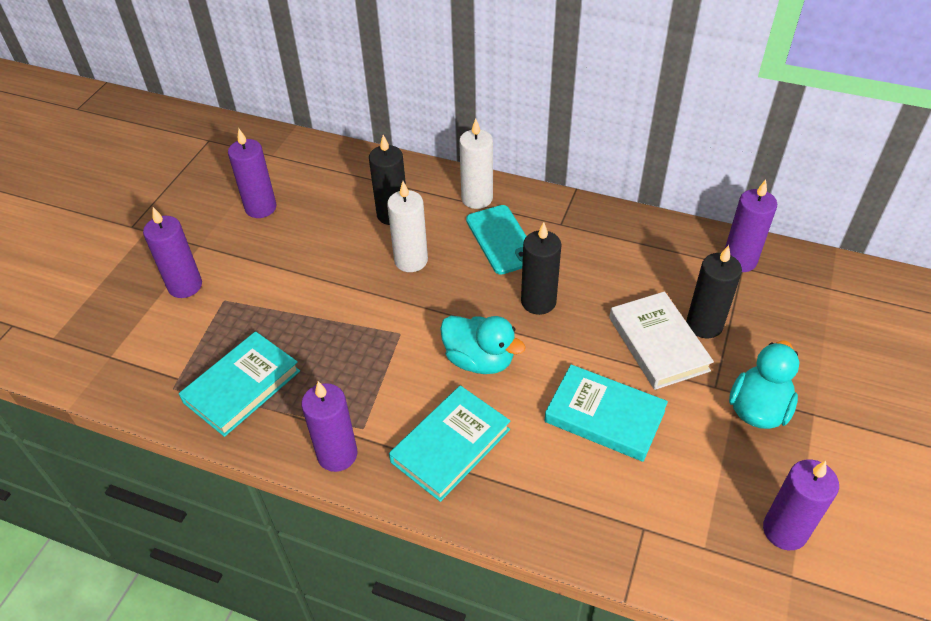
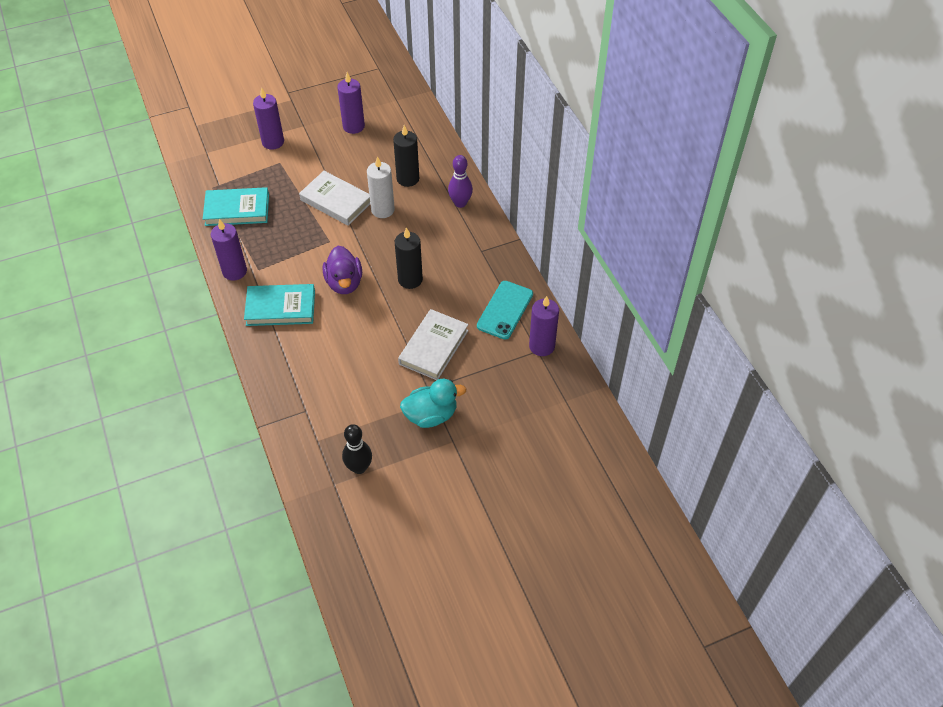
camera: 45 degrees right, 5 degrees up
(348, 289) = (336, 201): none -> white book
(477, 198) = (460, 203): white candle -> purple bowling pin
(479, 360) = (344, 283): turquoise duck -> purple duck
(501, 240) = (439, 234): turquoise phone -> turquoise phone (505, 310)
(604, 416) = (359, 355): turquoise book -> none
(704, 325) = (470, 359): black candle -> none
(784, 530) = (359, 467): purple candle -> black bowling pin

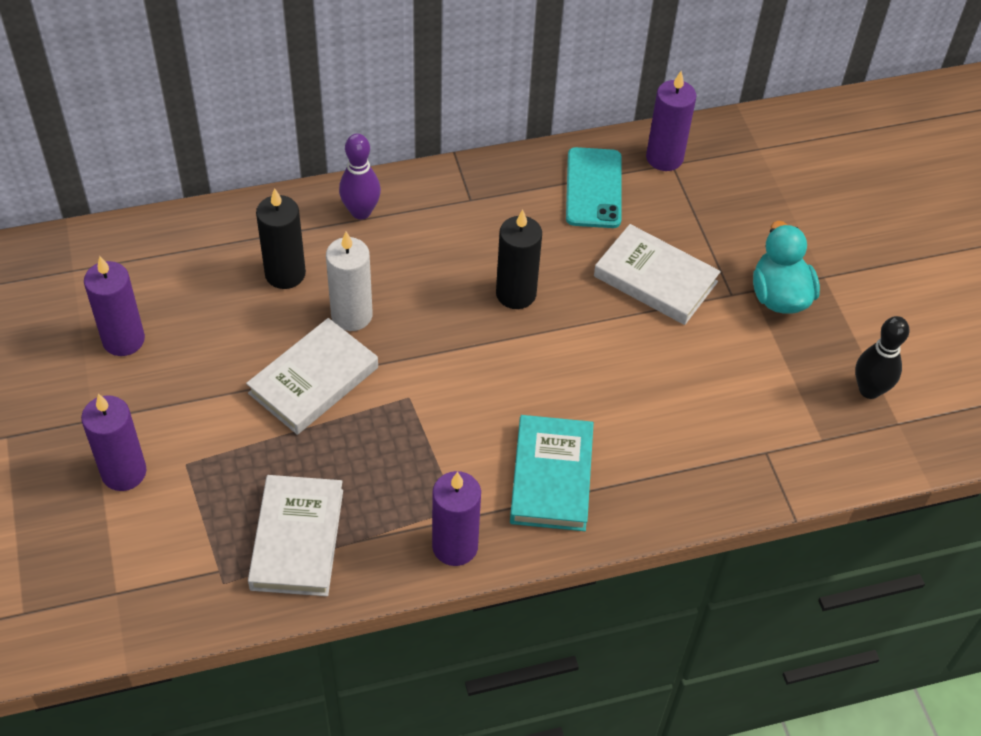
camera: 85 degrees left, 0 degrees up
(237, 210) = (297, 539): turquoise book -> white book
(344, 283) = (509, 382): purple duck -> none
(505, 310) = (593, 188): turquoise phone -> turquoise phone turned 60 degrees clockwise

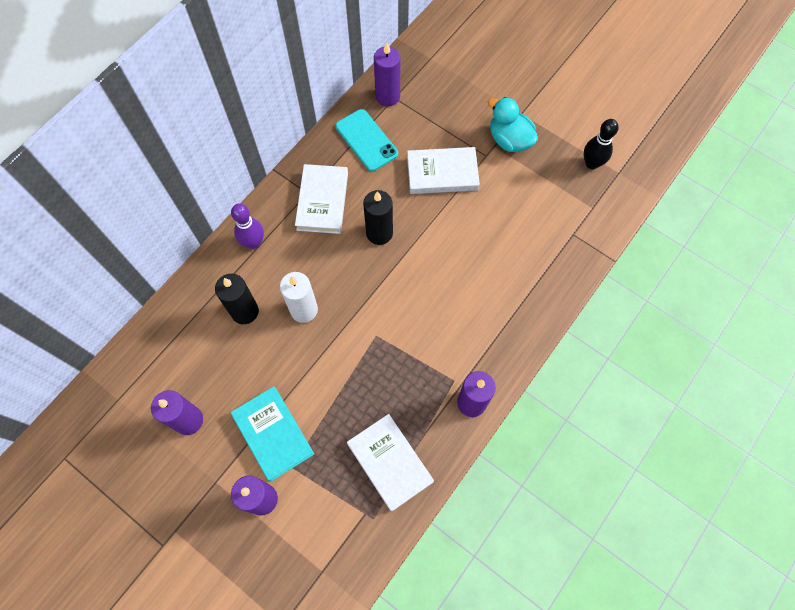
camera: 35 degrees left, 15 degrees up
(313, 380) = (317, 364): white book -> white book (322, 201)
(551, 477) = (485, 326): turquoise book -> turquoise book (273, 434)

